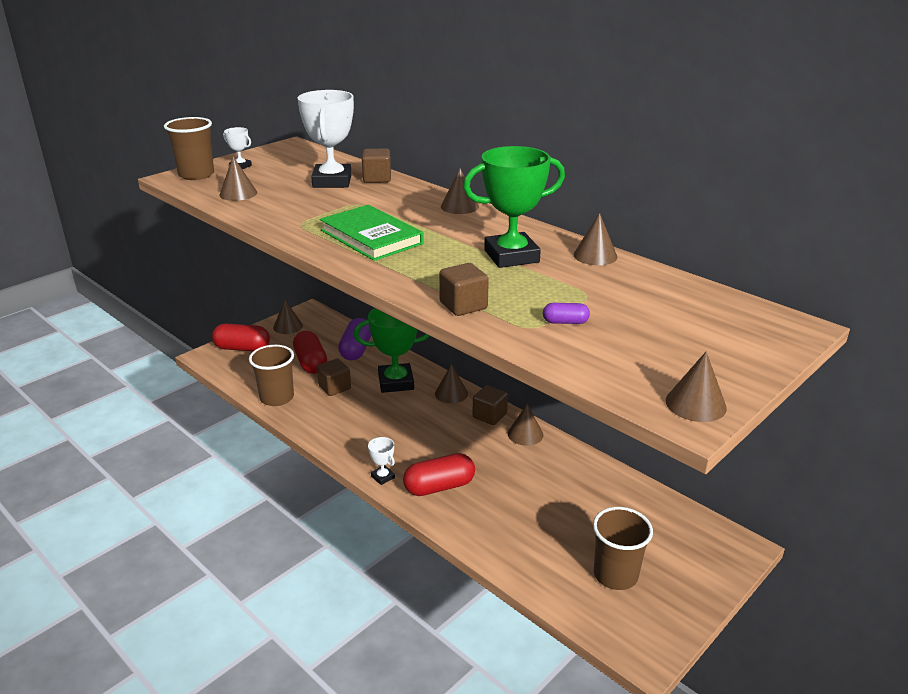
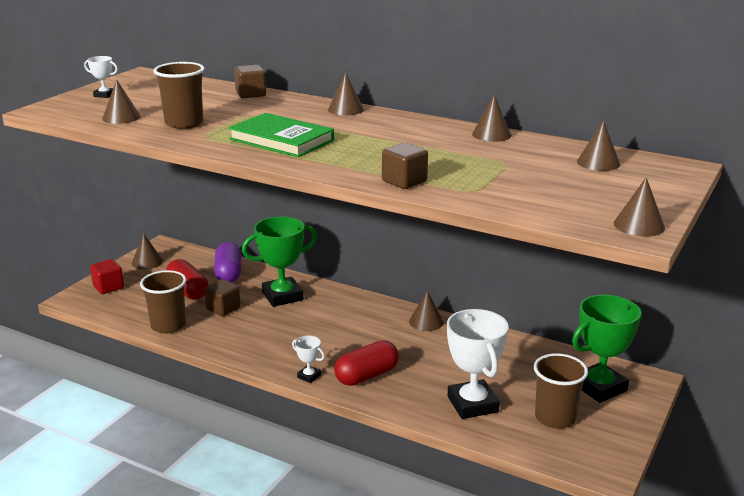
camera: 15 degrees left, 5 degrees down
(196, 175) = (63, 106): brown cup -> brown cup (184, 123)
(242, 348) = (108, 287): red capsule -> red cube
(332, 181) = (208, 100): white trophy -> white trophy (472, 404)
(451, 393) = (341, 298): brown cone -> brown cone (598, 162)
(489, 416) = (386, 311): brown cube -> none
(511, 256) = (420, 142): green trophy -> green trophy (599, 387)
(565, 322) = (499, 183): purple capsule -> none

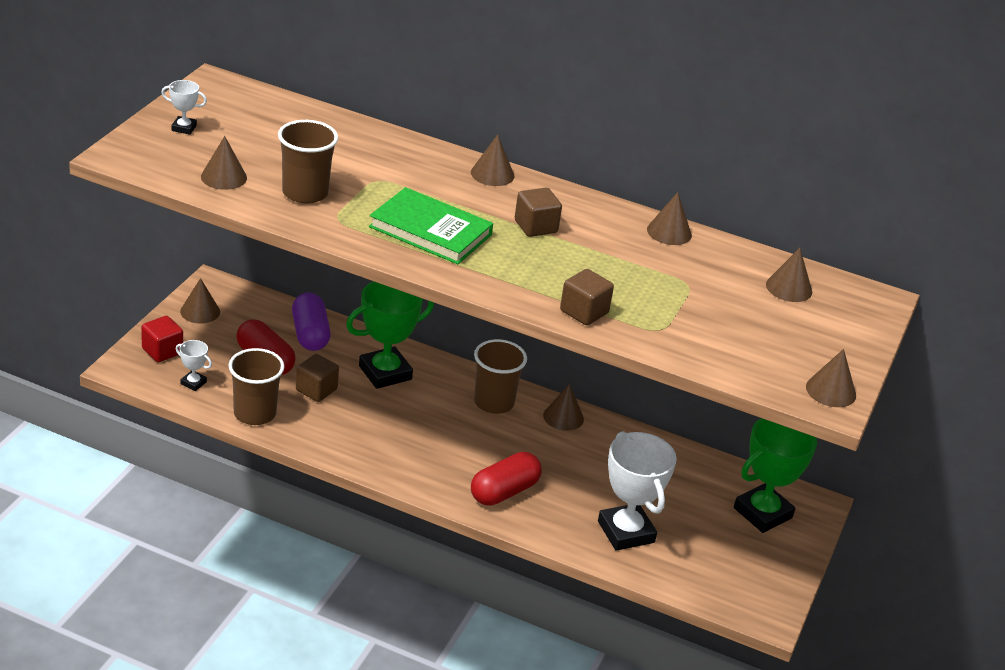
camera: 10 degrees left, 10 degrees up
(251, 94) = (368, 136): brown cube -> brown cube (535, 227)
(309, 376) = (438, 491): white trophy -> white trophy (193, 383)
(555, 418) = (715, 551): brown cup -> brown cup (494, 402)

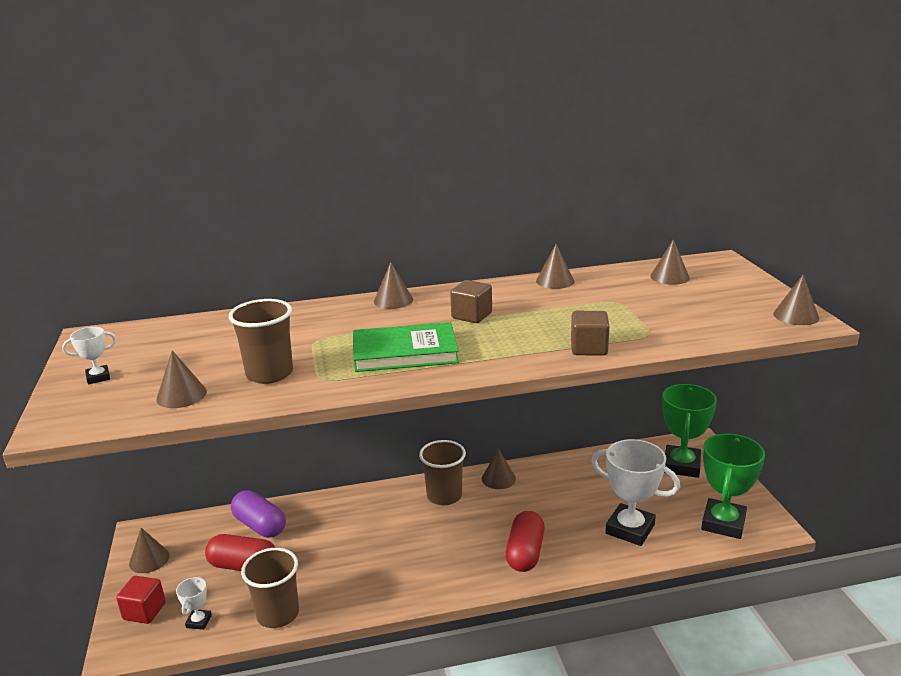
camera: 30 degrees left, 10 degrees down
(193, 383) = (199, 621): white trophy -> white trophy turned 75 degrees counterclockwise
(316, 390) = (308, 564): brown cube -> none
(385, 373) = (347, 520): green trophy -> green trophy (723, 523)

